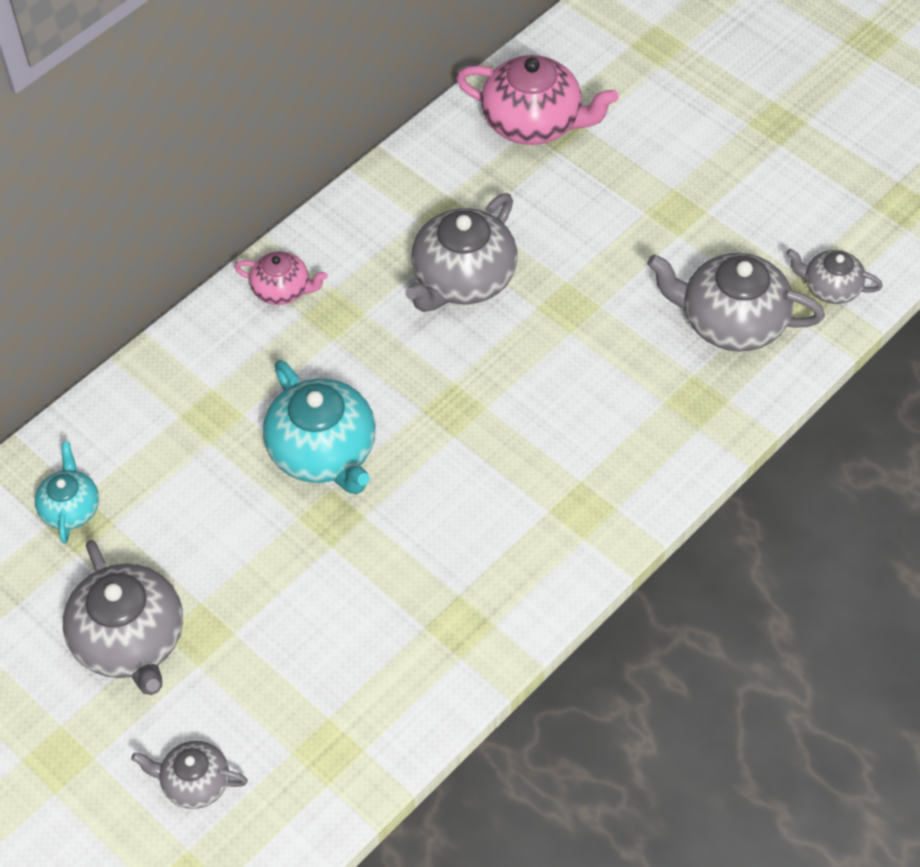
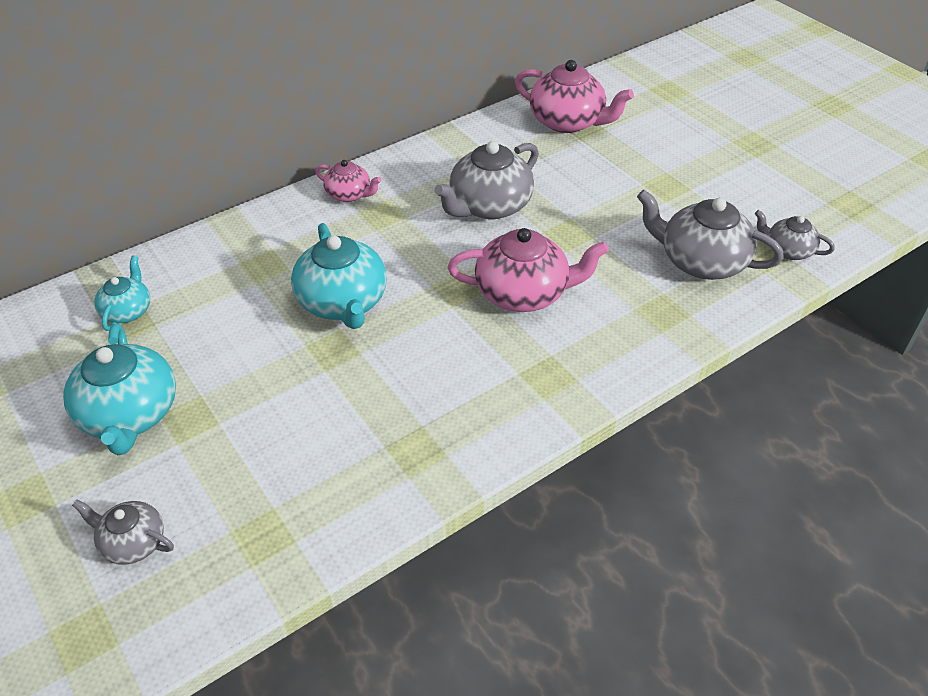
camera: 10 degrees right, 10 degrees down
(130, 640) = (130, 414): grey teapot -> turquoise teapot
(532, 402) = (523, 293): none -> pink teapot

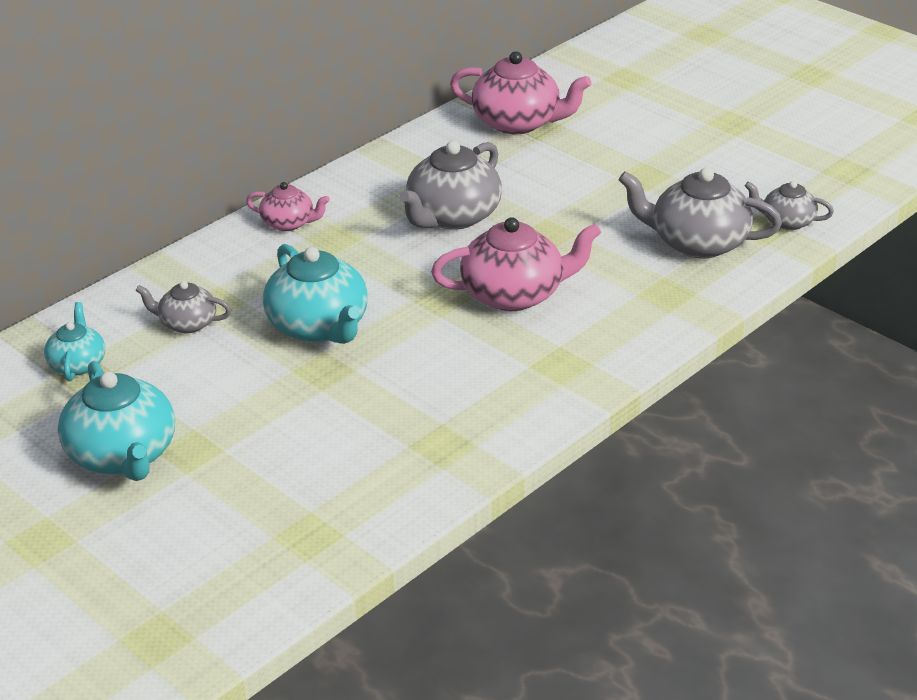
camera: 10 degrees left, 10 degrees down
(133, 542) = (174, 559): grey teapot -> grey teapot (187, 323)

